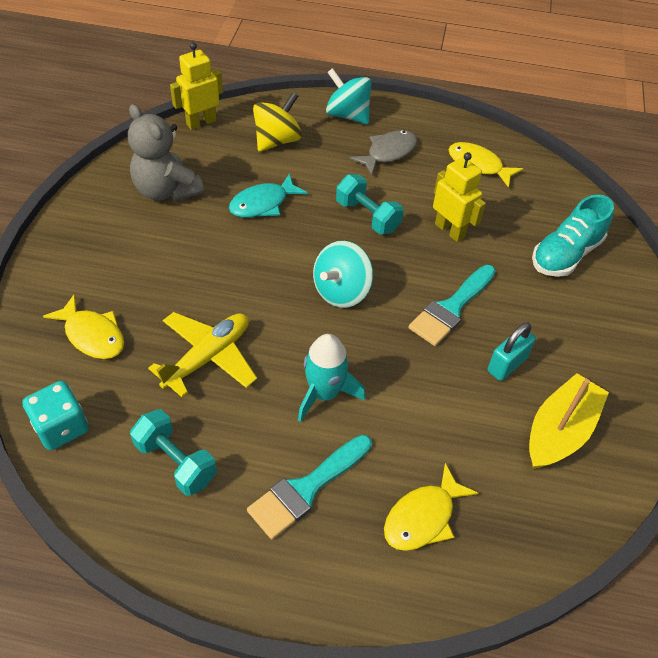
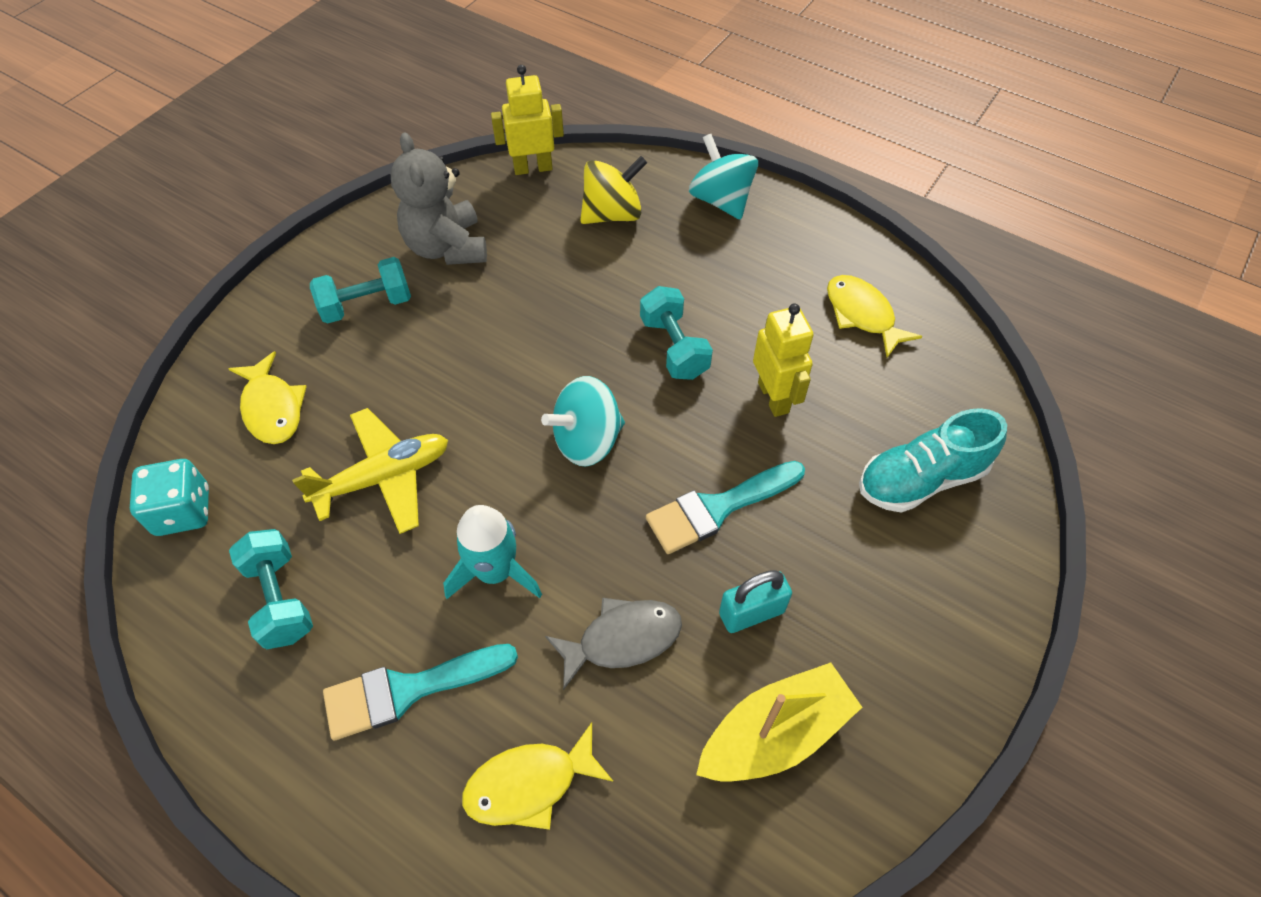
camera: 25 degrees right, 5 degrees up
(126, 245) = (366, 305): none -> turquoise dumbbell
(263, 204) = (551, 295): turquoise fish -> none
(388, 153) = (747, 266): grey fish -> grey fish (622, 639)

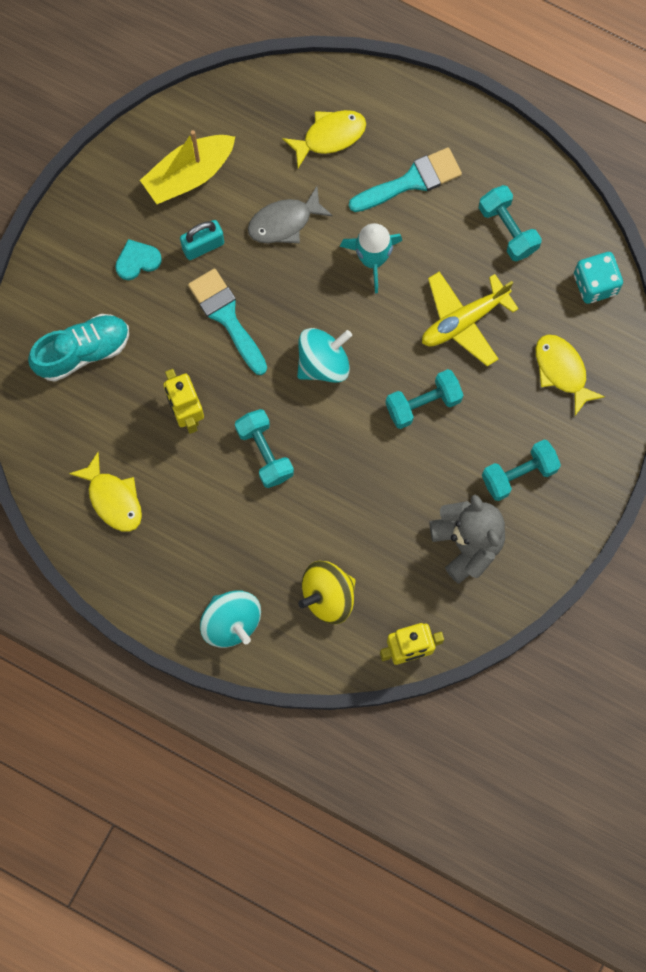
camera: 175 degrees right, 20 degrees up
(464, 385) = (423, 403): none -> turquoise dumbbell
(717, 508) = (226, 317): turquoise brush -> turquoise brush turned 90 degrees counterclockwise
(853, 598) = (137, 260): none -> turquoise heart

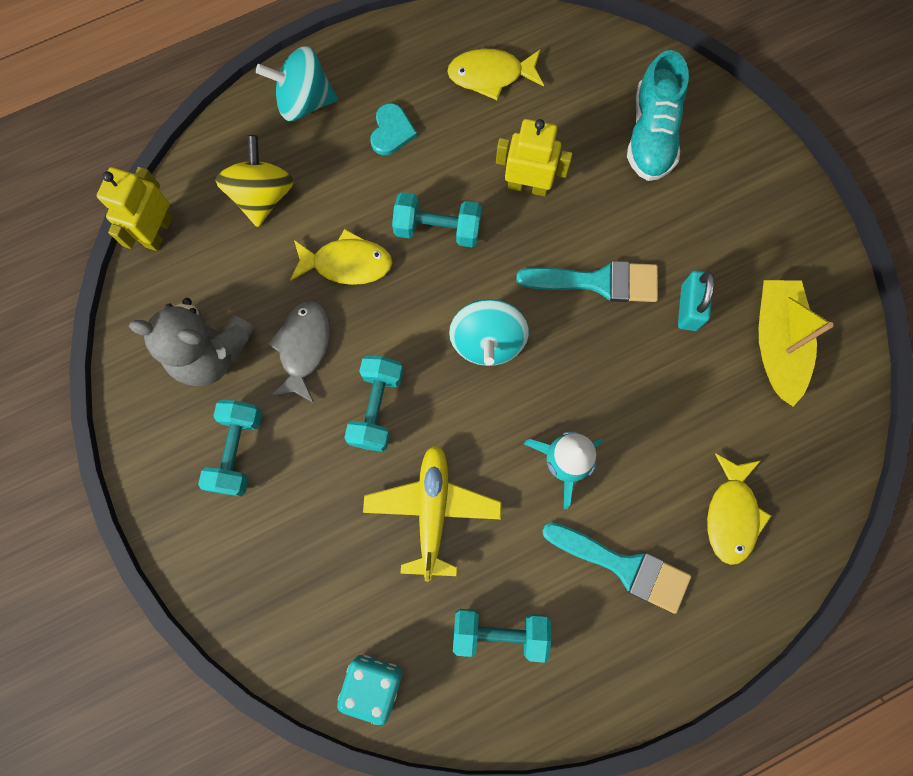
camera: 125 degrees right, 0 degrees up
(137, 260) = (713, 237): turquoise heart -> turquoise heart (391, 131)
(284, 222) = (663, 402): grey fish -> grey fish (303, 347)
(411, 181) = (624, 566): turquoise brush -> turquoise brush turned 75 degrees counterclockwise
(562, 371) = (307, 575): yellow fish -> yellow fish (347, 263)

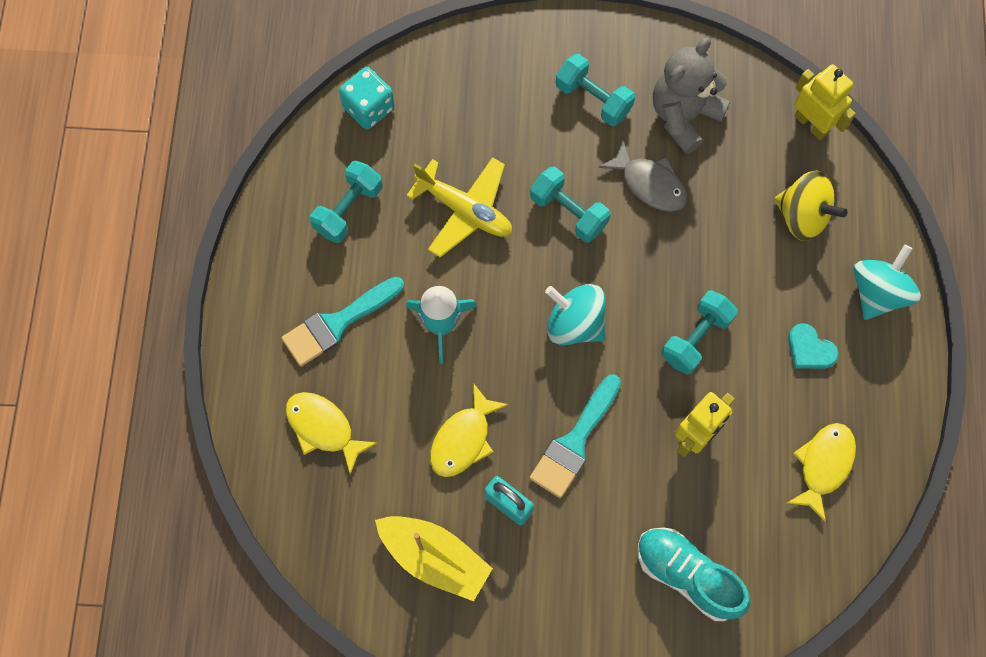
camera: 120 degrees right, 5 degrees down
(347, 263) = (704, 251): yellow fish -> yellow fish (463, 439)

